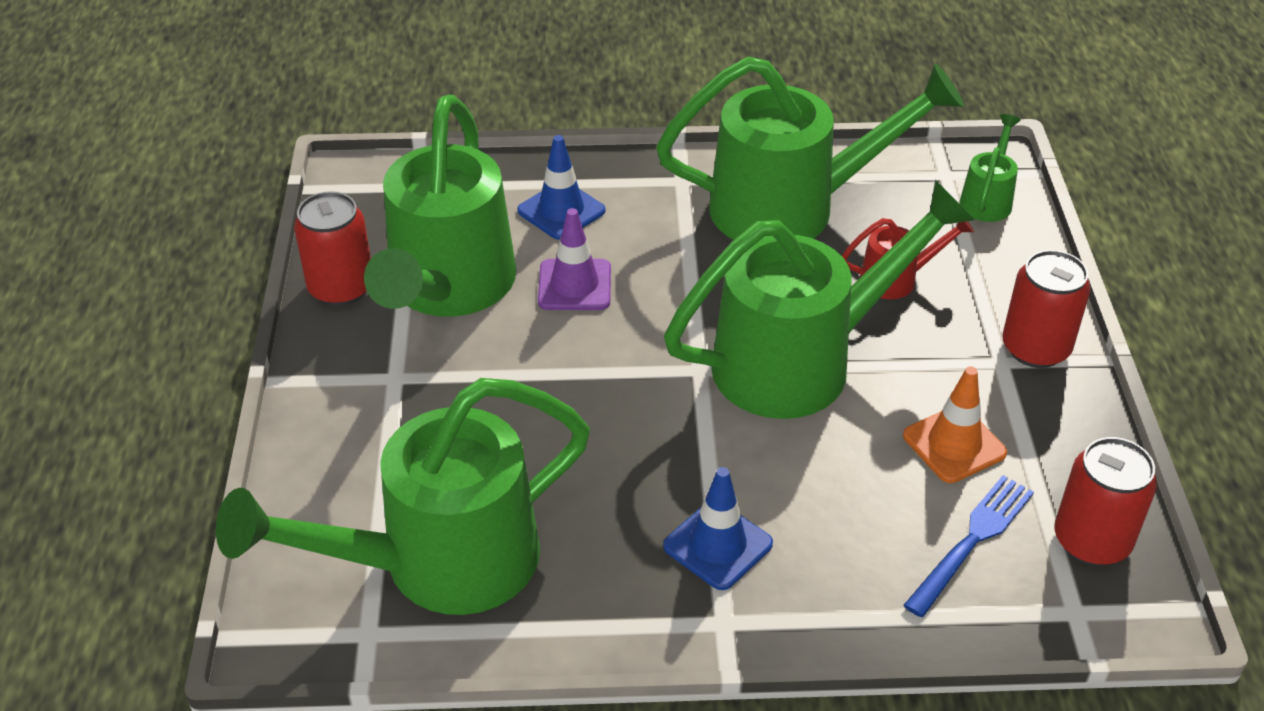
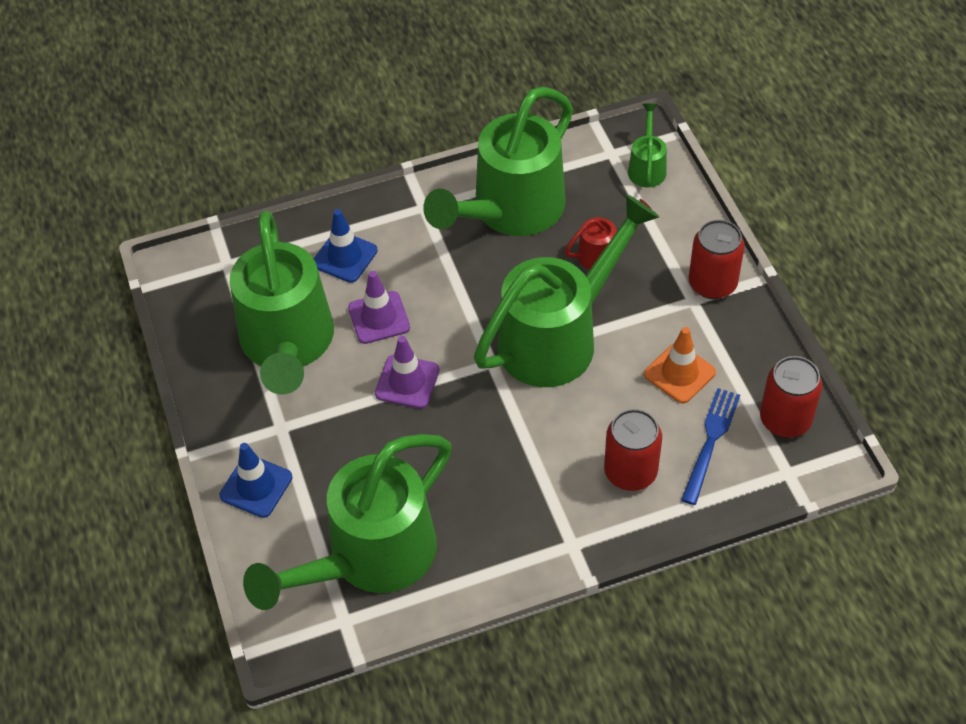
camera: 15 degrees left, 10 degrees up
(341, 288) = (209, 365): red can -> red can (630, 472)
(579, 365) = (407, 382): none -> purple traffic cone
(718, 545) = (549, 491): blue traffic cone -> blue traffic cone (256, 486)
(790, 208) = (510, 211): green watering can -> green watering can turned 150 degrees clockwise

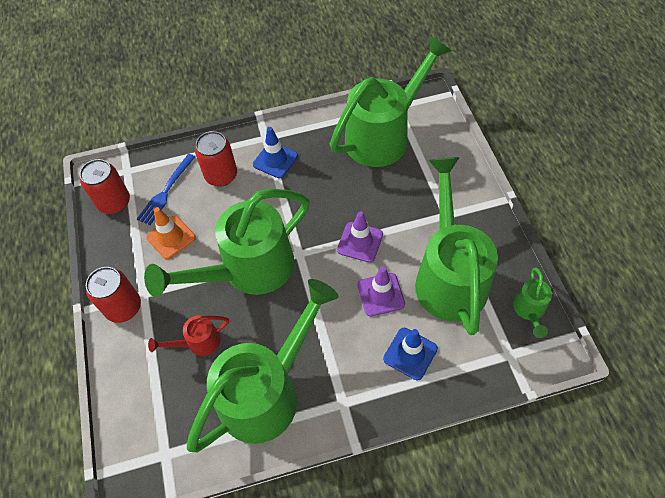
camera: 175 degrees left, 5 degrees up
(256, 486) = (458, 178): blue traffic cone -> blue traffic cone (275, 160)
(647, 167) = (138, 433): green watering can -> green watering can (529, 310)

